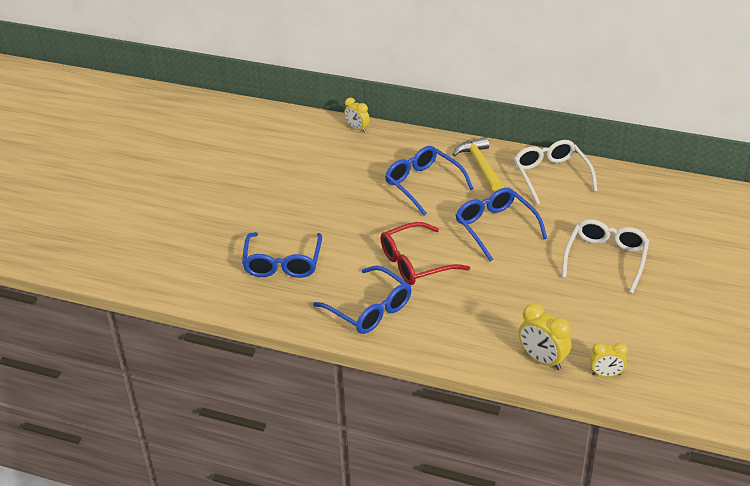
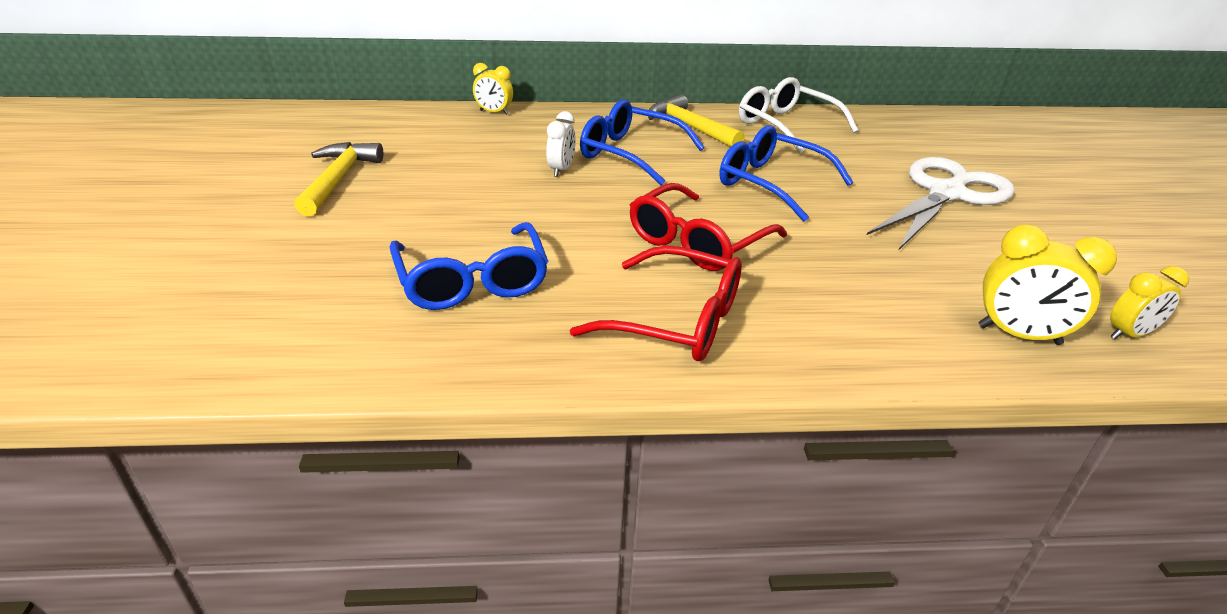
camera: 25 degrees left, 5 degrees down
(241, 175) = (338, 179): none -> yellow hammer
(370, 309) = (677, 321): blue glasses -> red glasses
(371, 191) = (561, 170): none -> white clock
(606, 258) = (947, 194): white glasses -> white scissors

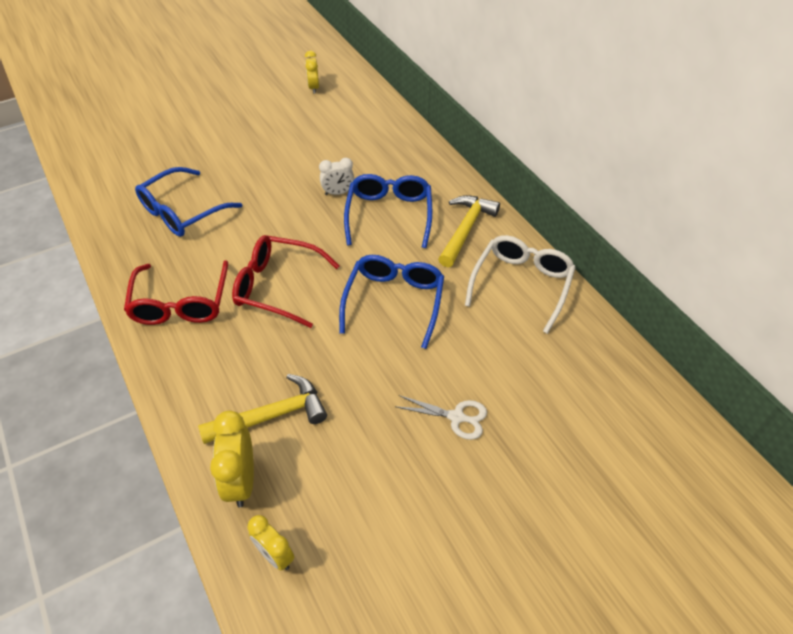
camera: 65 degrees right, 15 degrees up
(338, 179) = (262, 117): yellow hammer -> yellow hammer (272, 415)
(494, 112) = (405, 129): yellow clock -> yellow clock (313, 88)
(947, 194) = (457, 417): white scissors -> white scissors, size x0.46

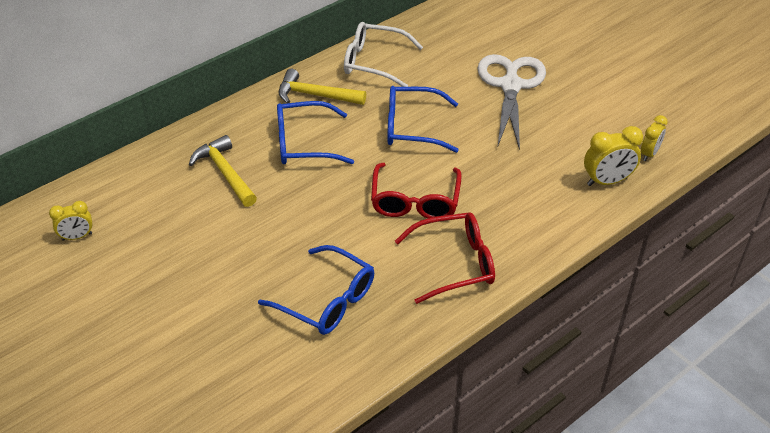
camera: 100 degrees left, 5 degrees down
(272, 415) = (548, 177): yellow hammer -> yellow hammer (225, 173)
(338, 193) = (277, 183): white clock -> none
(457, 417) = (510, 85): white scissors -> white scissors, size x2.15

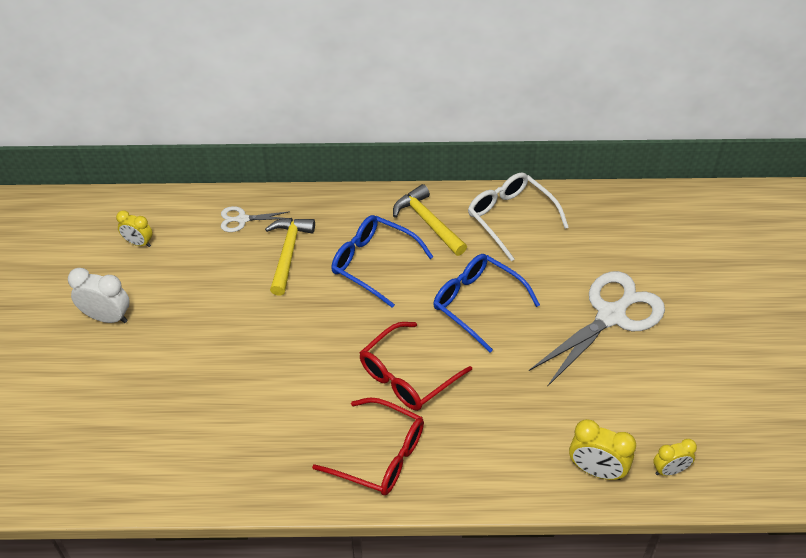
camera: 40 degrees right, 5 degrees up
(110, 307) = (107, 317): none -> white clock
(156, 170) = (242, 219): none -> white scissors
(327, 300) = (252, 418): blue glasses -> none

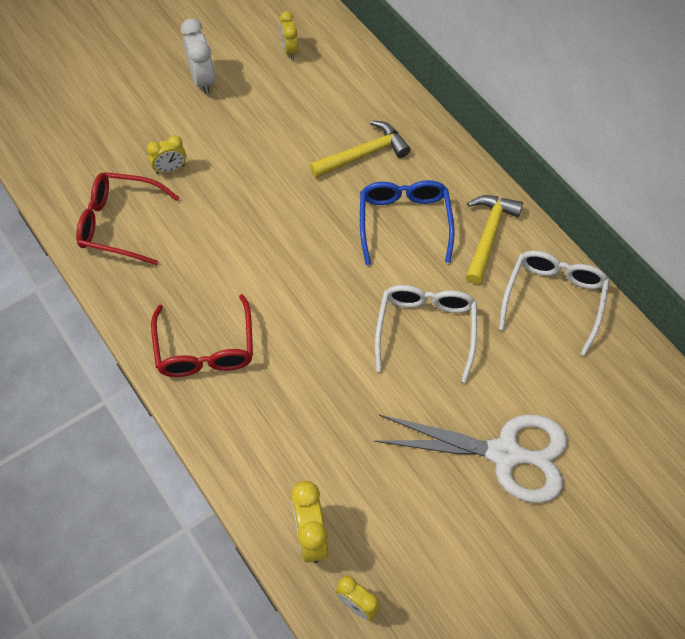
camera: 55 degrees right, 10 degrees up
(179, 389) = (170, 169): none -> yellow clock
(242, 219) = (372, 100): white scissors -> none
(407, 376) = (301, 321): red glasses -> red glasses (119, 223)
(477, 303) = (426, 329): blue glasses -> white glasses

